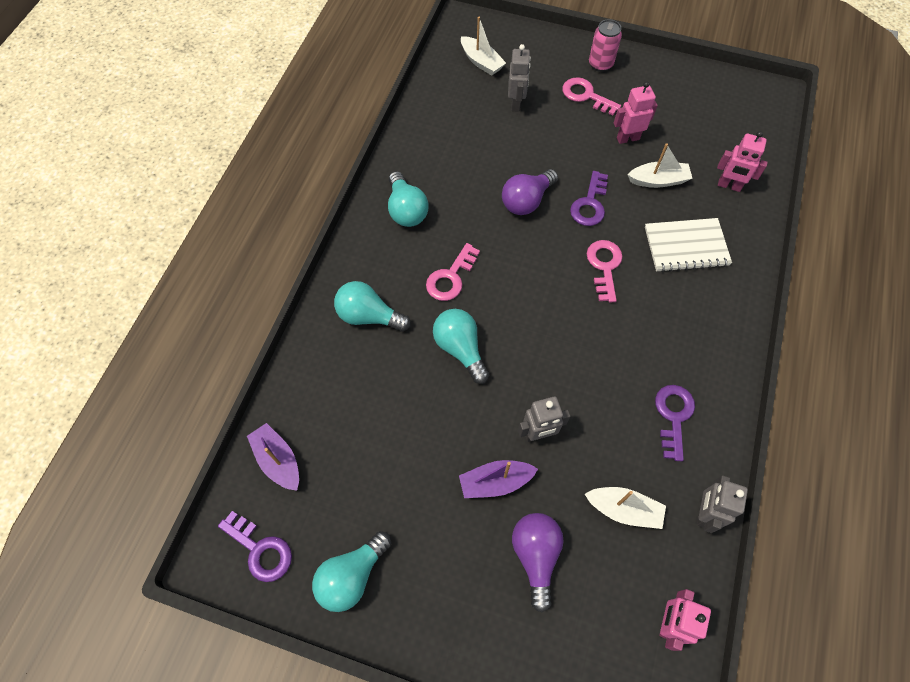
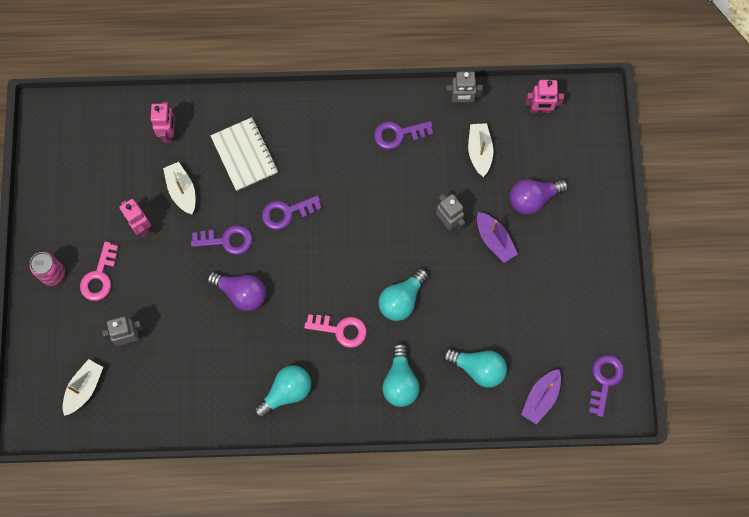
camera: 110 degrees left, 10 degrees up
(352, 576) = (595, 312): turquoise light bulb -> turquoise light bulb (478, 368)
(604, 266) = (287, 212): pink key -> purple key

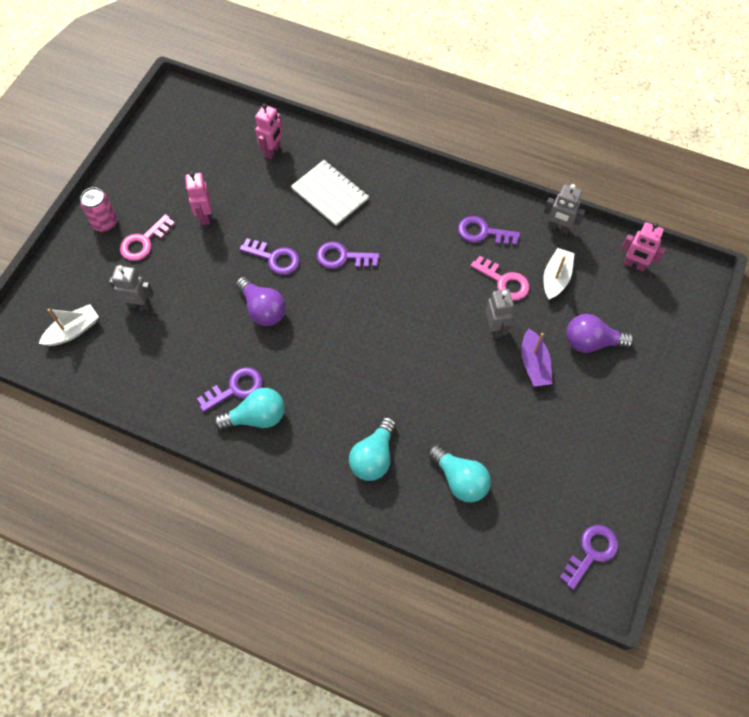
camera: 25 degrees right, 10 degrees down
(182, 190) = (257, 201): white boat -> none
(244, 155) = (330, 194): white notebook -> white notebook turned 45 degrees counterclockwise
(255, 375) = (235, 388): none -> purple key
(340, 330) = (339, 382): pink key -> pink key (504, 281)
(402, 300) = (414, 380): turquoise light bulb -> none
(541, 398) = (513, 539): purple boat -> none

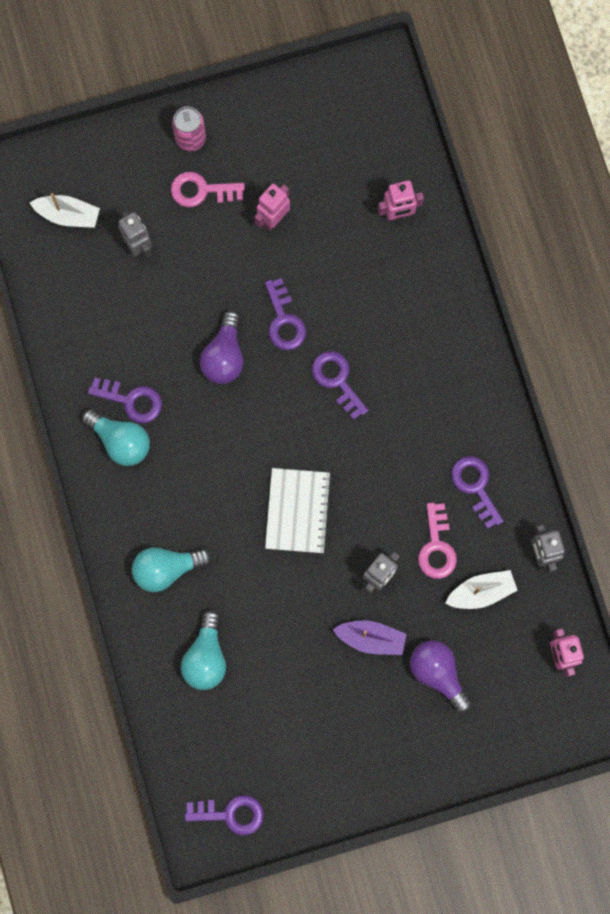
camera: 50 degrees right, 15 degrees up
(330, 194) = (396, 310): white notebook -> white notebook (297, 511)
(534, 364) = (371, 638): purple boat -> purple boat turned 120 degrees counterclockwise

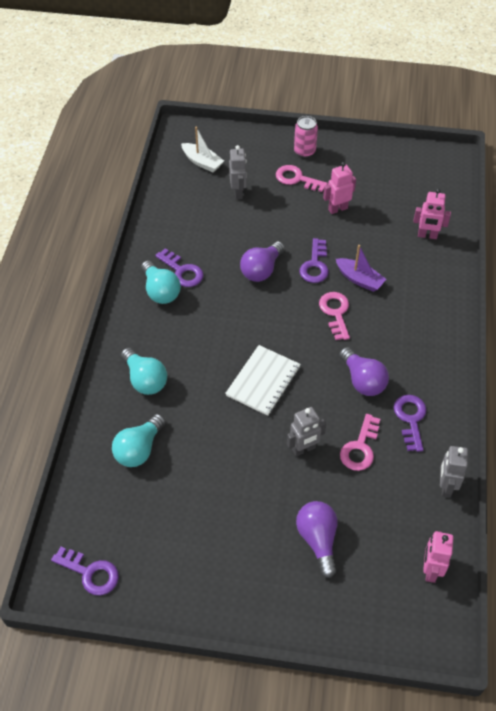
camera: 25 degrees right, 25 degrees down
(166, 569) = (145, 380): turquoise light bulb -> turquoise light bulb turned 135 degrees counterclockwise
(337, 380) = (335, 313): purple key -> pink key
(371, 638) = (275, 490): purple boat -> purple boat (359, 279)
(405, 460) = (362, 380): none -> purple light bulb
(481, 592) = (382, 494): white boat -> none

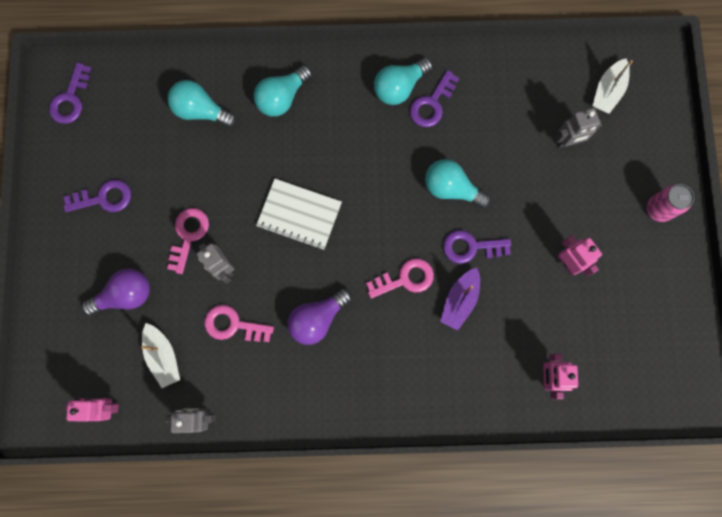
camera: 80 degrees right, 25 degrees up
(261, 270) = (451, 188): purple light bulb -> turquoise light bulb
(297, 179) = (607, 207): pink key -> pink key (188, 235)
(384, 512) = (163, 356): none -> white boat
(410, 419) = (276, 375): purple key -> purple key (103, 198)

